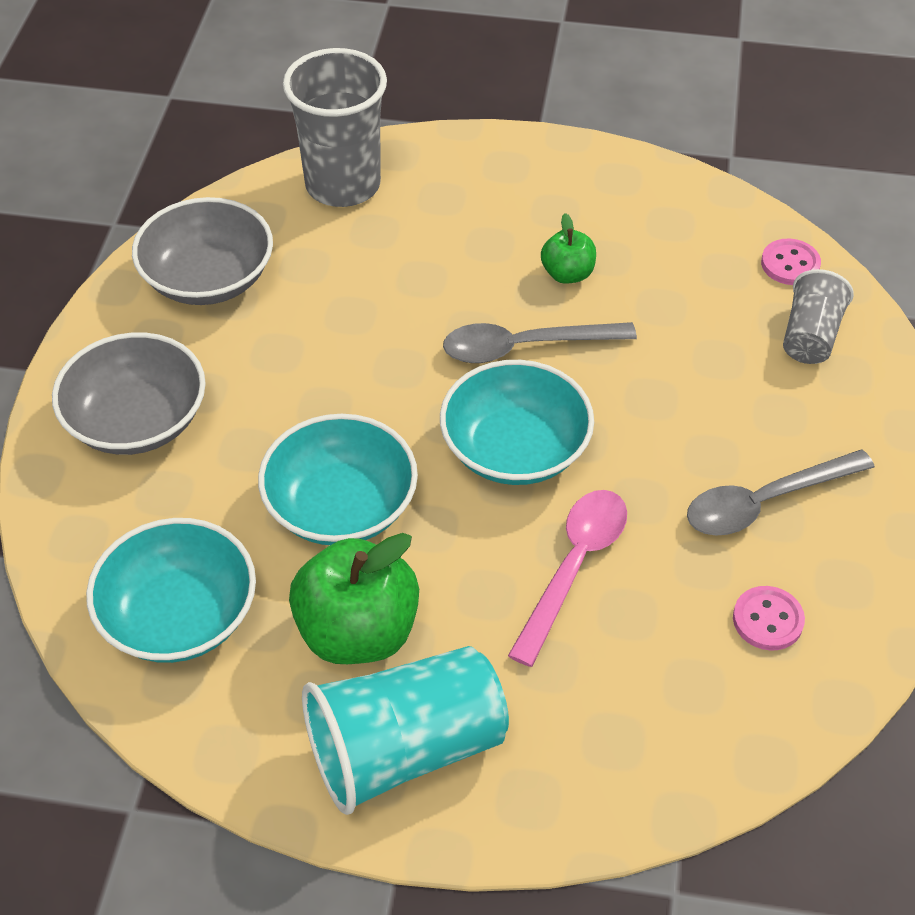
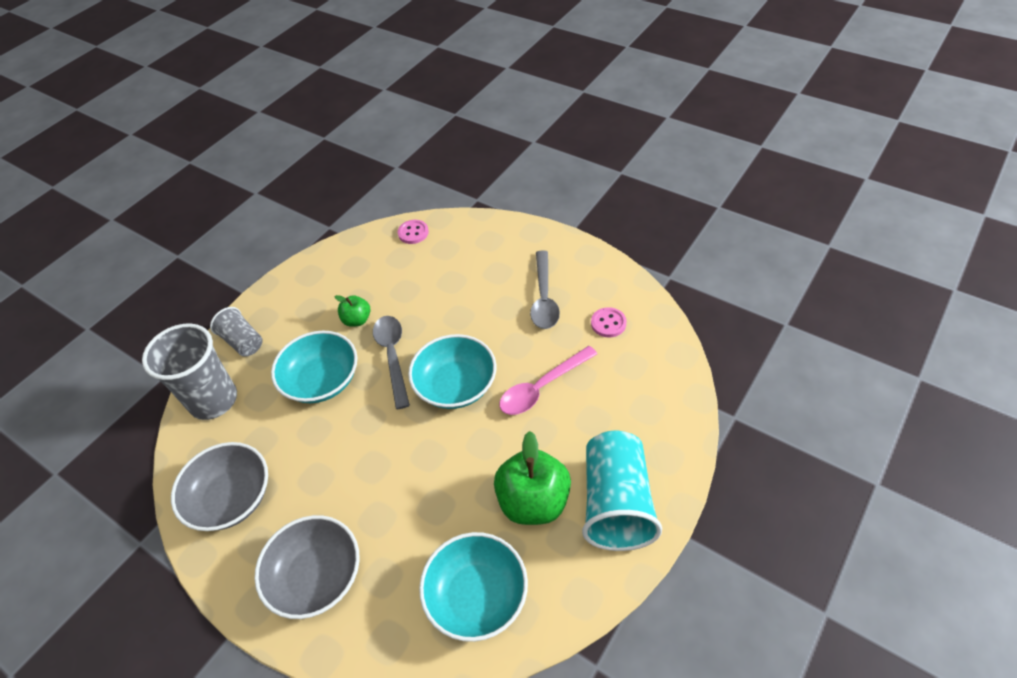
camera: 60 degrees left, 0 degrees up
(341, 506) = (446, 481): turquoise bowl -> turquoise bowl (322, 380)
(525, 347) = (393, 356): grey spoon -> grey spoon turned 150 degrees clockwise
(574, 567) = (542, 387): pink spoon -> pink spoon turned 90 degrees counterclockwise
(810, 336) = (460, 243): grey cup -> grey cup (243, 342)

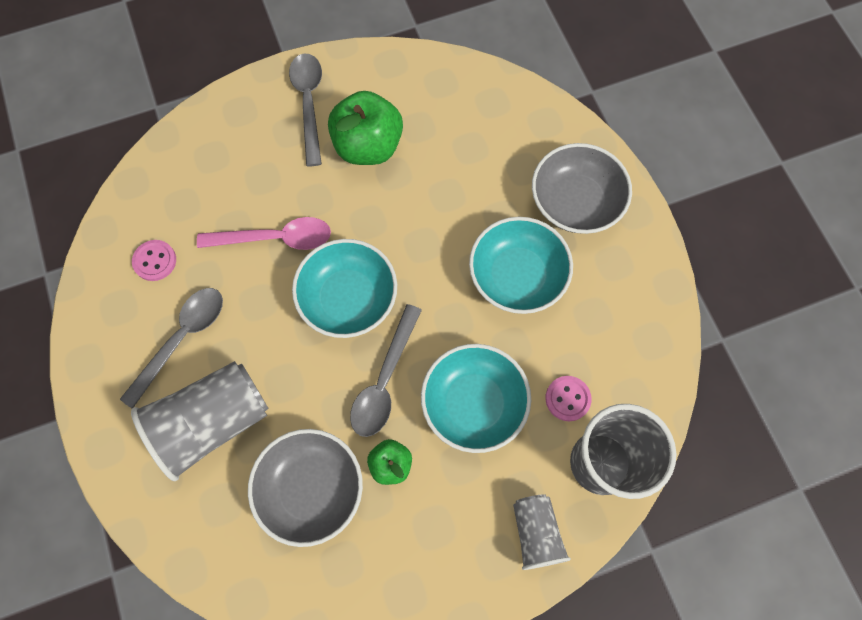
camera: 150 degrees left, 20 degrees up
(231, 498) = (621, 324): grey bowl -> grey bowl (311, 489)
(413, 233) = (234, 568): pink button -> pink button (567, 399)
(477, 596) = (461, 110): turquoise bowl -> turquoise bowl (517, 276)
(483, 275) = (213, 422): none -> grey cup
(616, 503) = (309, 103): turquoise cup -> grey spoon

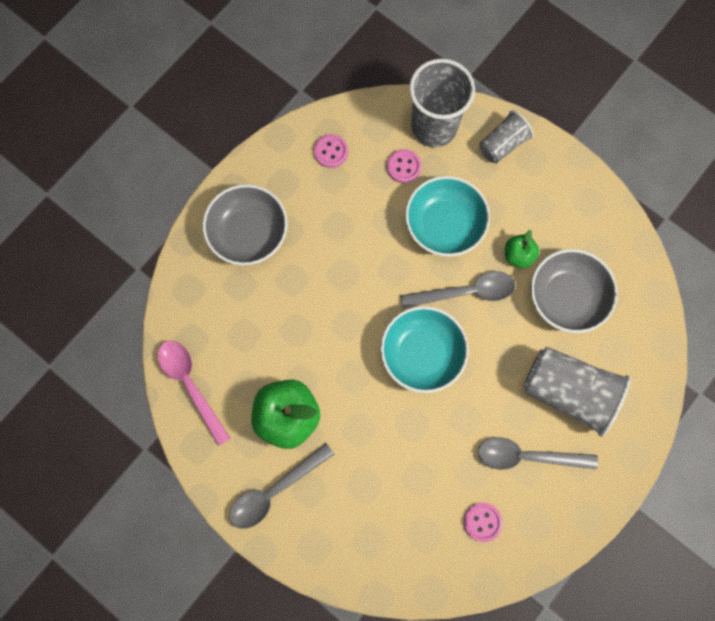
camera: 120 degrees left, 5 degrees up
(275, 238) = (408, 439): pink spoon -> pink spoon (190, 385)
(517, 276) = (333, 244): turquoise bowl -> none
(627, 330) = (331, 151): none -> pink button

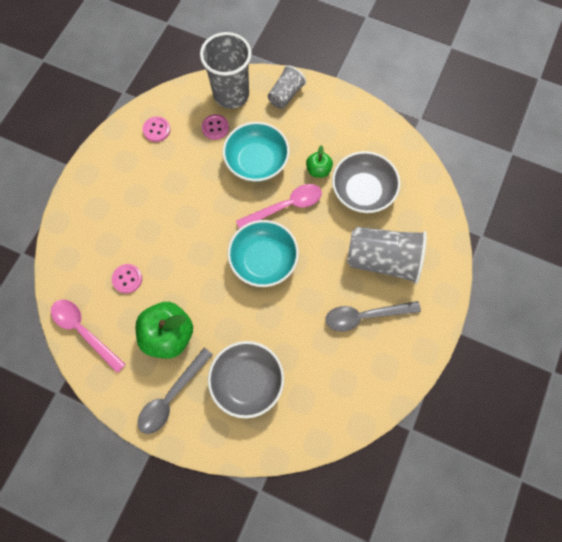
camera: 15 degrees left, 5 degrees down
(248, 233) = (105, 204): grey bowl -> grey bowl (247, 381)
(465, 292) = (285, 206): grey spoon -> pink spoon
(482, 522) = (344, 376): pink button -> pink button (127, 279)

